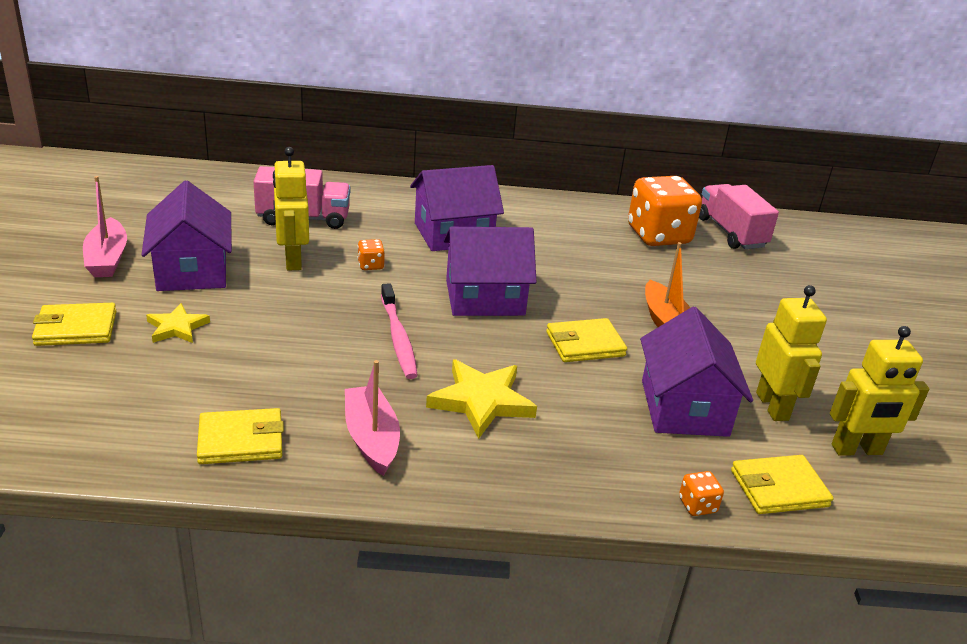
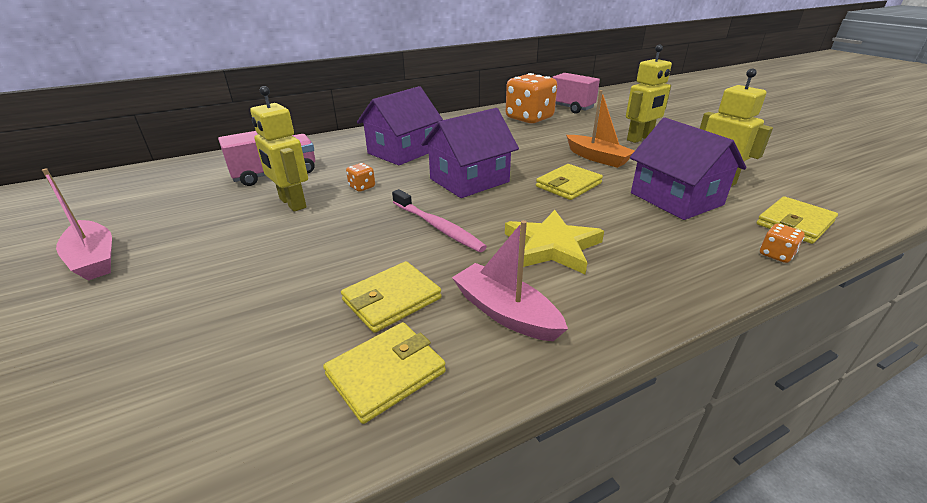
camera: 25 degrees left, 0 degrees up
(76, 328) = (94, 338): yellow wallet -> yellow wallet (391, 299)
(177, 327) = (221, 292): yellow star -> none
(192, 270) = (200, 240): purple house -> none
(857, 450) = (790, 186): yellow robot -> yellow robot (640, 139)

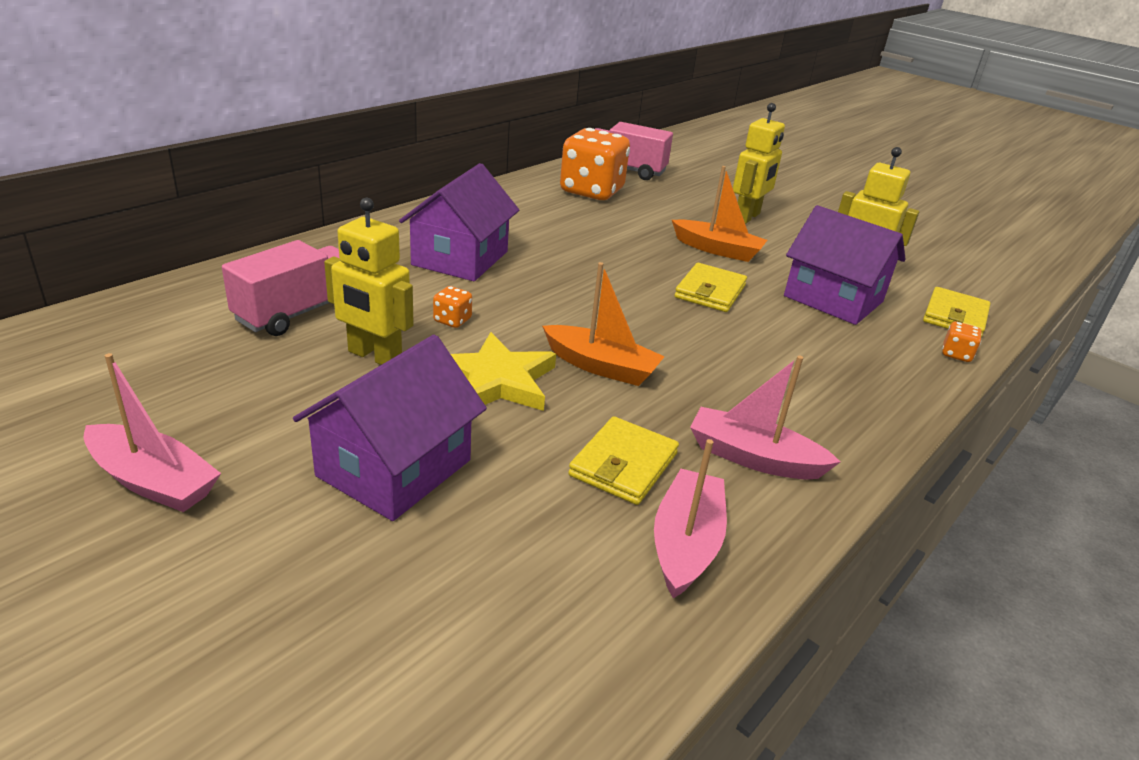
camera: 25 degrees left, 0 degrees up
(386, 373) = (685, 544): yellow wallet -> pink boat
(438, 227) = (601, 366): pink toothbrush -> orange boat
(469, 180) = (587, 296): purple house -> purple house (394, 468)
(552, 246) = (746, 374): yellow star -> yellow star (496, 381)

